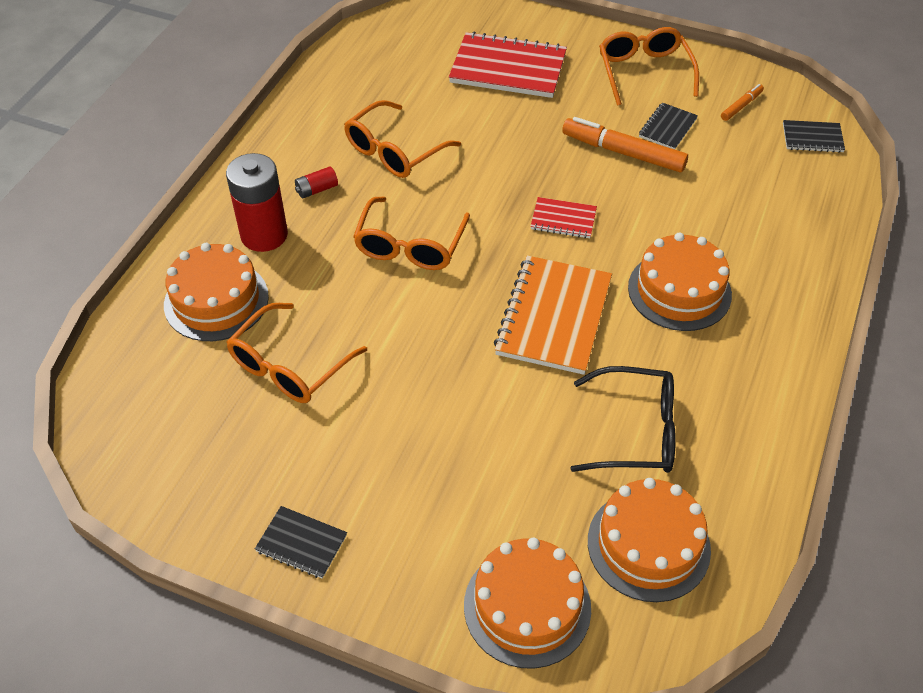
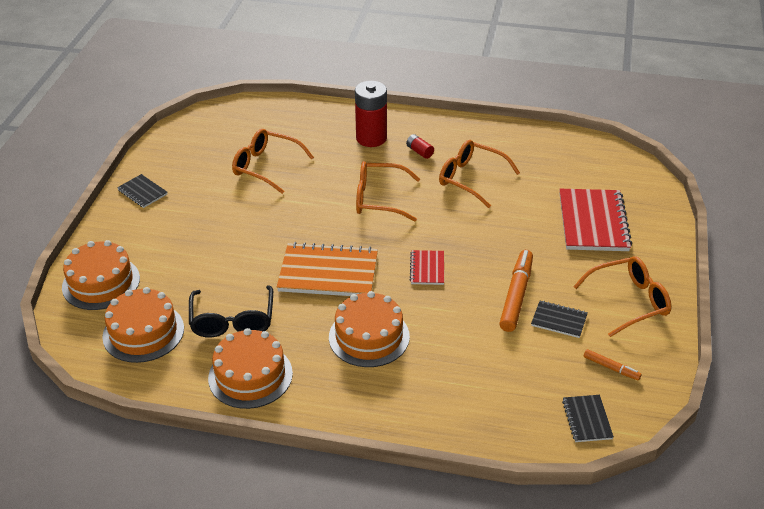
camera: 80 degrees right, 10 degrees down
(216, 300) = (312, 131): orange cake -> orange cake (250, 375)
(301, 543) = (142, 192): black notebook -> black notebook turned 60 degrees counterclockwise

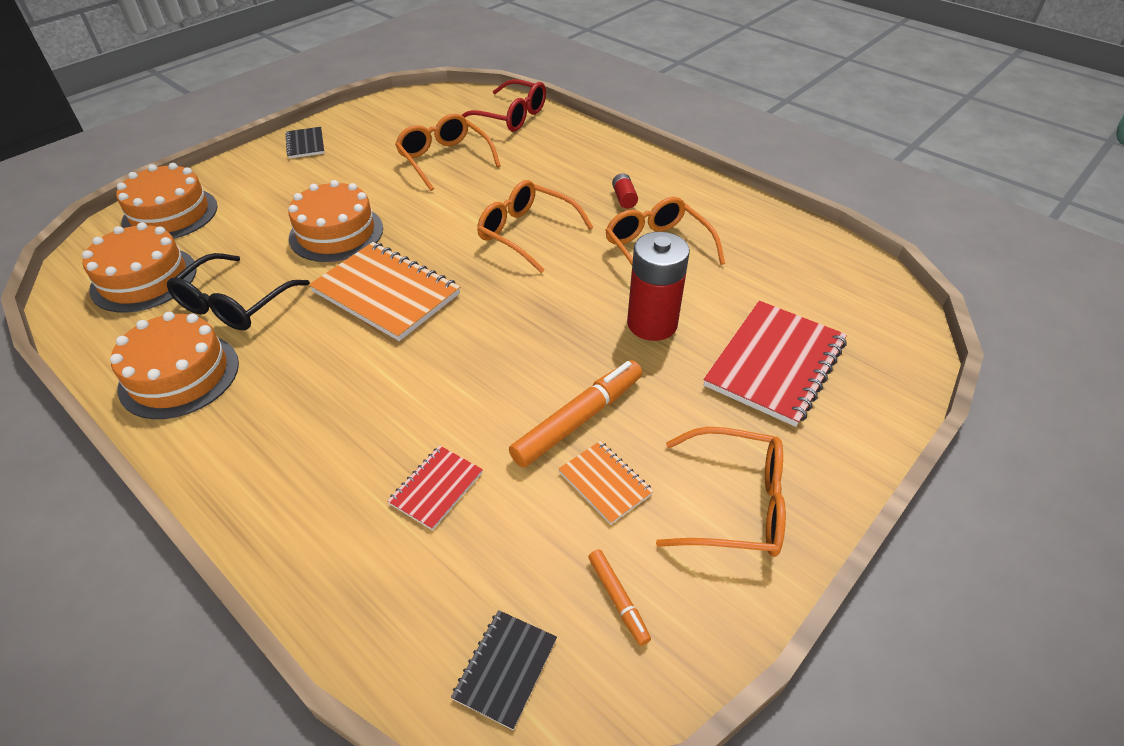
camera: 30 degrees right, 5 degrees up
(280, 116) = (511, 117): none -> red glasses
(369, 337) = (348, 389): orange cake -> orange cake (336, 233)
(371, 138) = (583, 167): red battery -> red battery (652, 324)
(427, 269) = (500, 335): red notebook -> red notebook (436, 488)
(559, 320) = (605, 483): black notebook -> orange notebook

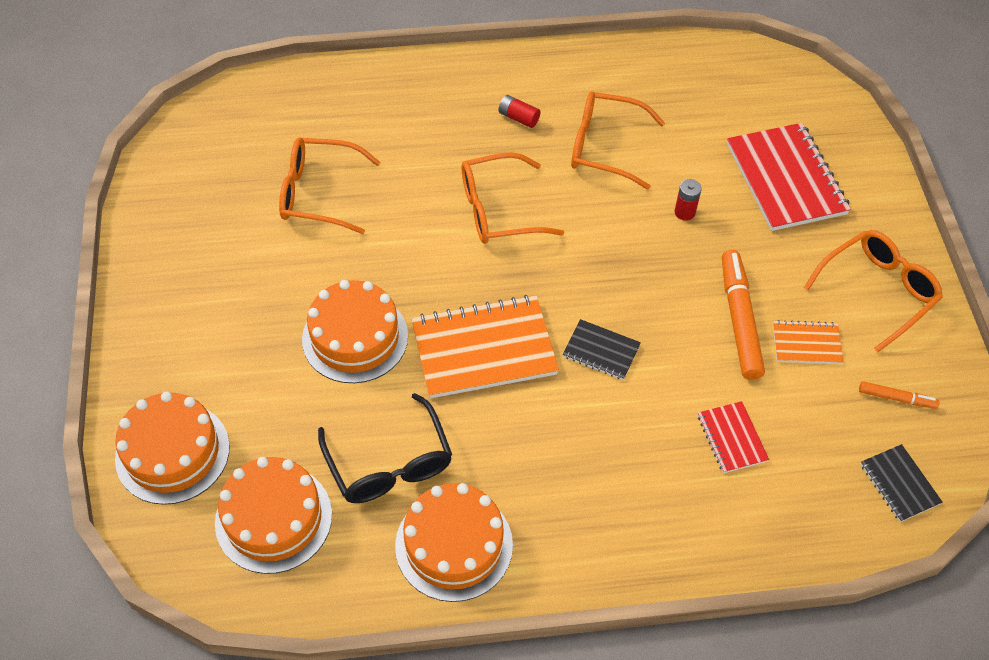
camera: 50 degrees left, 10 degrees up
(305, 144) = (159, 281): black notebook -> black notebook (601, 351)
(511, 117) = (300, 101): red glasses -> none
(652, 324) = (684, 212): red battery -> red battery, size x0.45

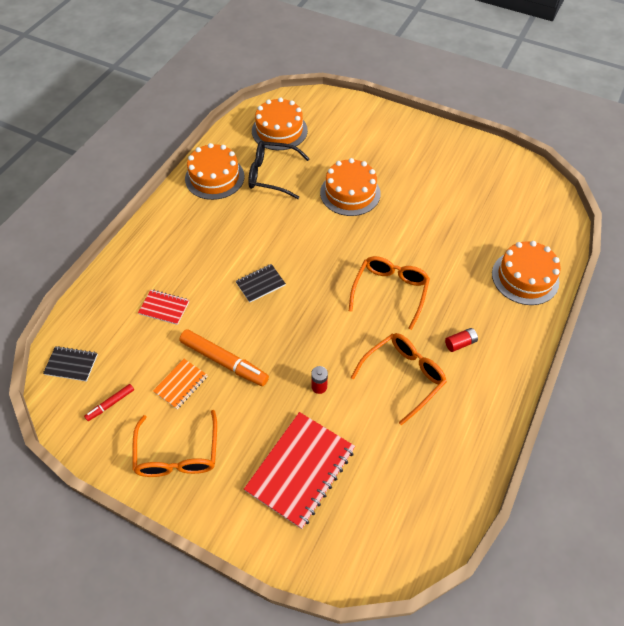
camera: 125 degrees right, 0 degrees up
(172, 452) = (338, 114): orange cake -> orange cake (525, 277)
(318, 193) = (458, 219): orange glasses -> none
(484, 349) = (303, 237): orange notebook -> none
(786, 179) = (301, 470): red notebook -> red notebook turned 75 degrees counterclockwise
(896, 398) = (110, 404): orange marker -> red marker

